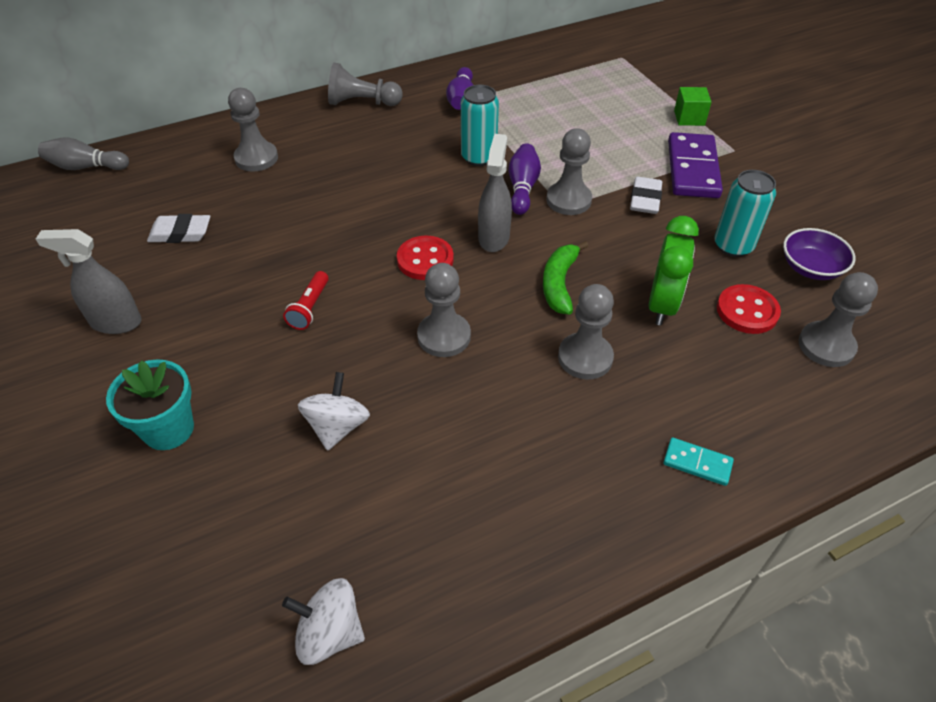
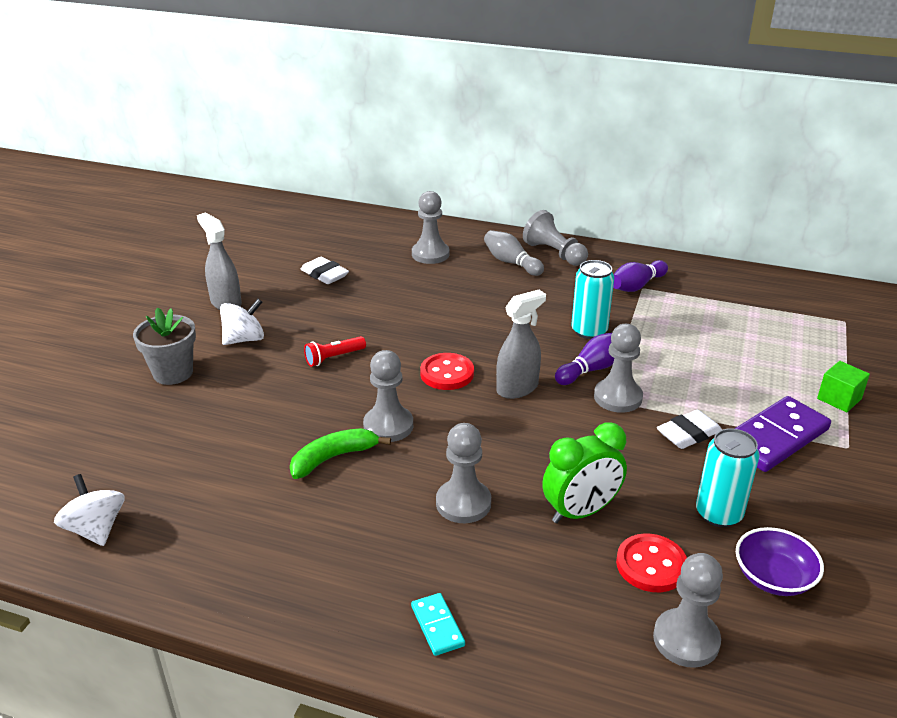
camera: 45 degrees right, 15 degrees down
(86, 167) = (327, 212): grey bowling pin -> grey bowling pin (511, 262)
(168, 429) = (173, 373): turquoise flower pot -> grey flower pot
(337, 426) = (252, 432): white spinning top -> white spinning top (244, 339)
(559, 283) = (520, 446): green banana -> green banana (333, 458)

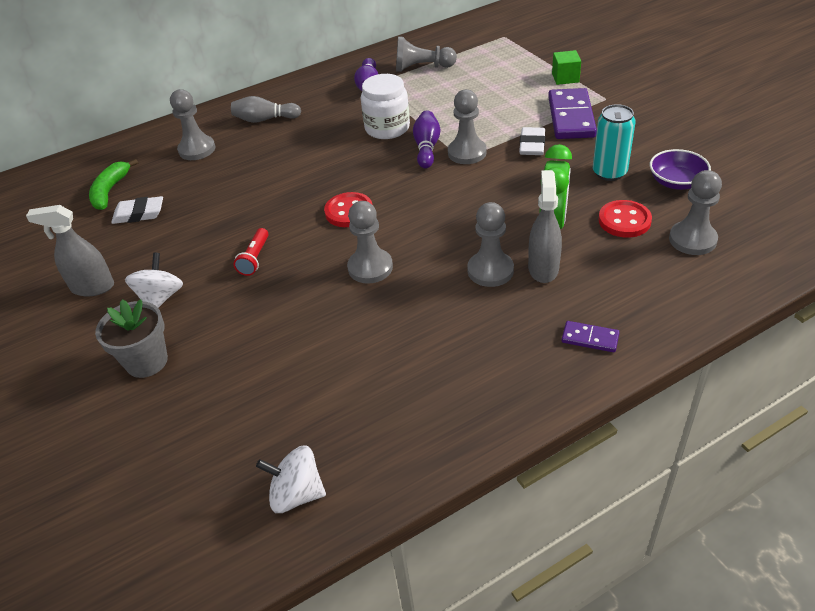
camera: 45 degrees left, 10 degrees up
(333, 458) = (372, 312): green banana -> green banana (110, 191)
(437, 626) = (590, 338): turquoise domino -> purple domino
(517, 388) = (405, 188): grey spray bottle -> grey spray bottle (543, 268)
(554, 253) = (283, 96): grey pawn -> grey pawn (422, 68)
(589, 331) = (387, 128): turquoise can -> white jar

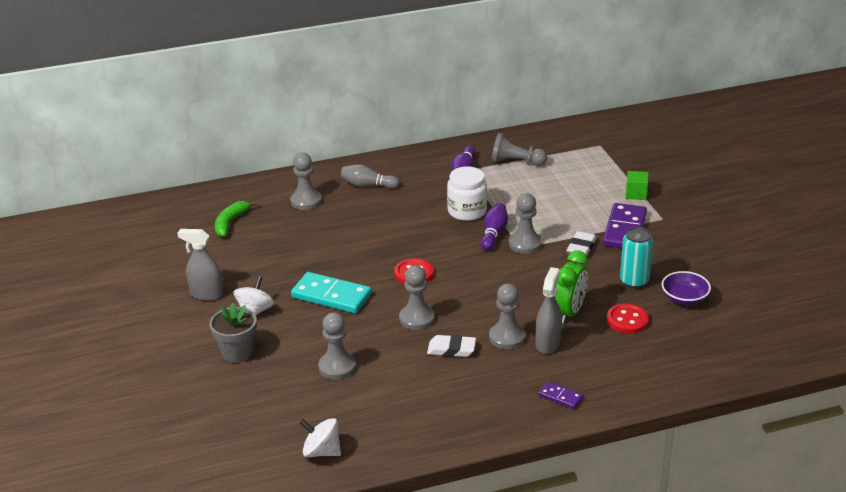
camera: 10 degrees right, 10 degrees down
(139, 214) = (250, 245): white eraser -> white eraser (451, 349)
(255, 258) = (331, 296): red flashlight -> turquoise domino
(692, 240) = (673, 344): grey pawn -> grey pawn (337, 367)

